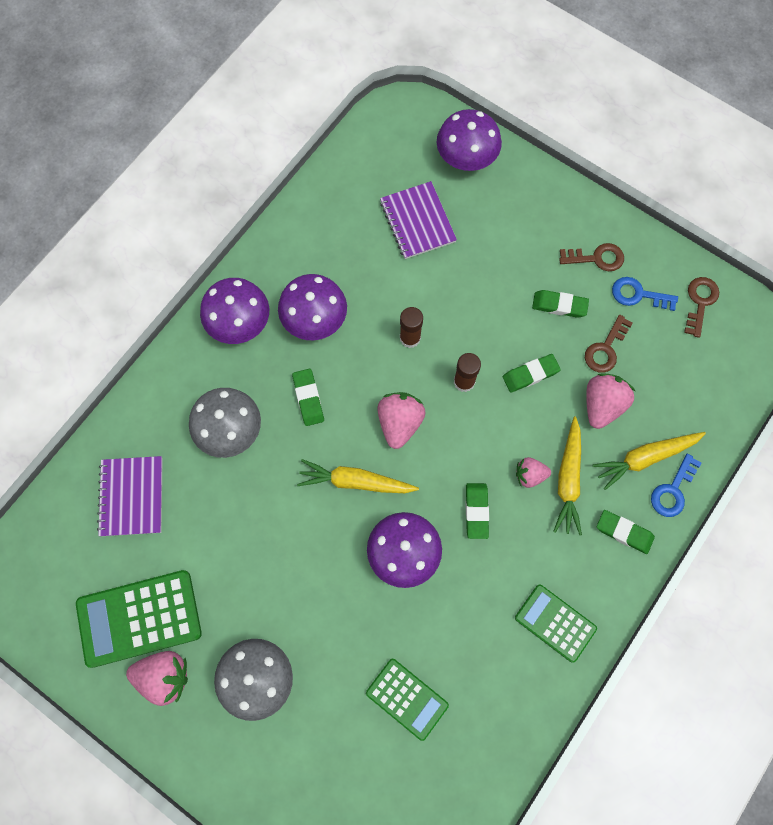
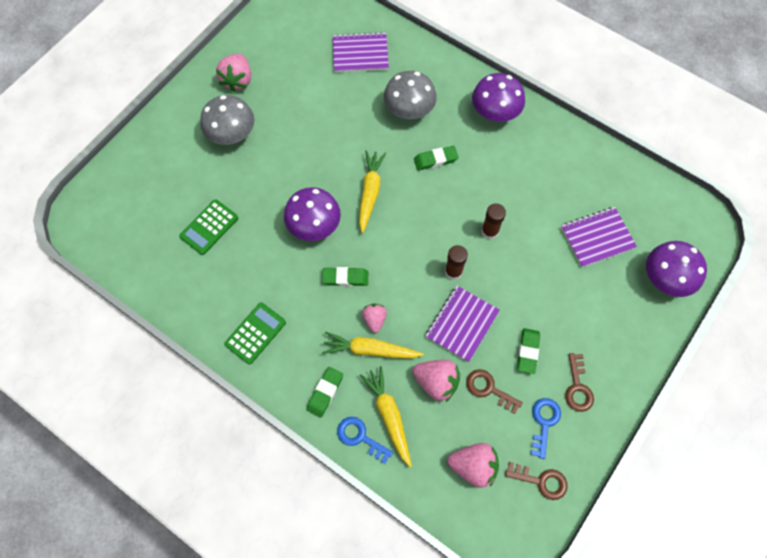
camera: 90 degrees right, 5 degrees down
(139, 618) = (277, 64): green calculator -> none
(314, 319) = (501, 163): purple mushroom -> none
(399, 423) = (417, 223): pink strawberry -> pink strawberry (473, 466)
(530, 374) = (462, 324): green eraser -> purple notebook

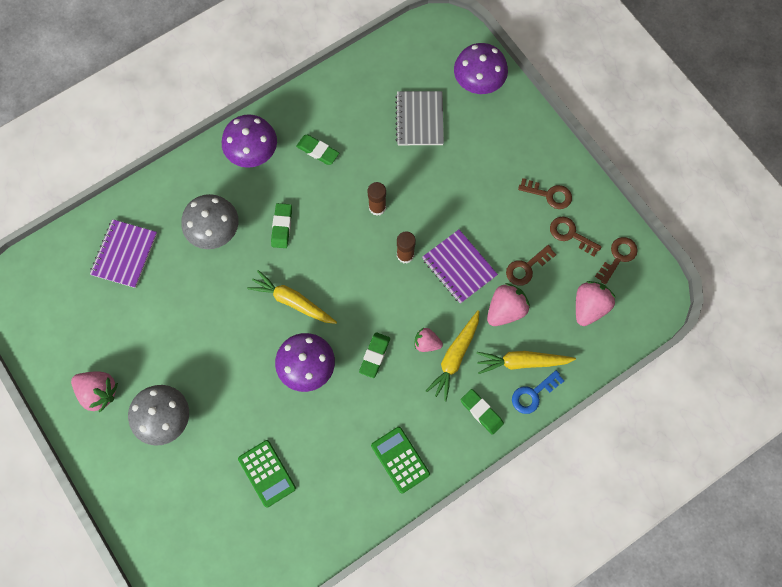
camera: 70 degrees left, 5 degrees up
(528, 351) = (504, 222): green eraser -> green eraser (318, 151)
(544, 422) = (570, 234): blue key -> brown key
(597, 238) = (419, 119): purple notebook -> grey notebook

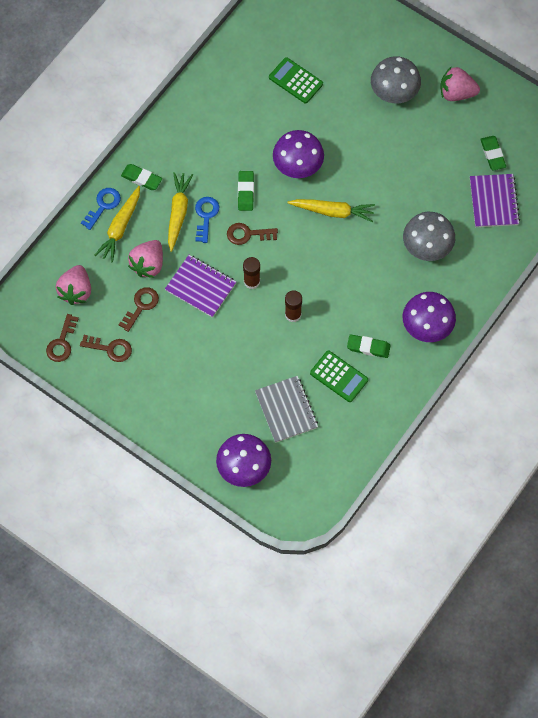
camera: 160 degrees right, 5 degrees down
(282, 227) = (370, 269): green eraser -> green eraser (492, 154)
(400, 459) = (195, 123): green calculator -> green calculator (339, 376)
(426, 343) = (206, 216): pink strawberry -> blue key
(522, 362) = (120, 227): yellow carrot -> yellow carrot turned 135 degrees clockwise
(549, 195) = (140, 379): brown key -> brown key (247, 234)

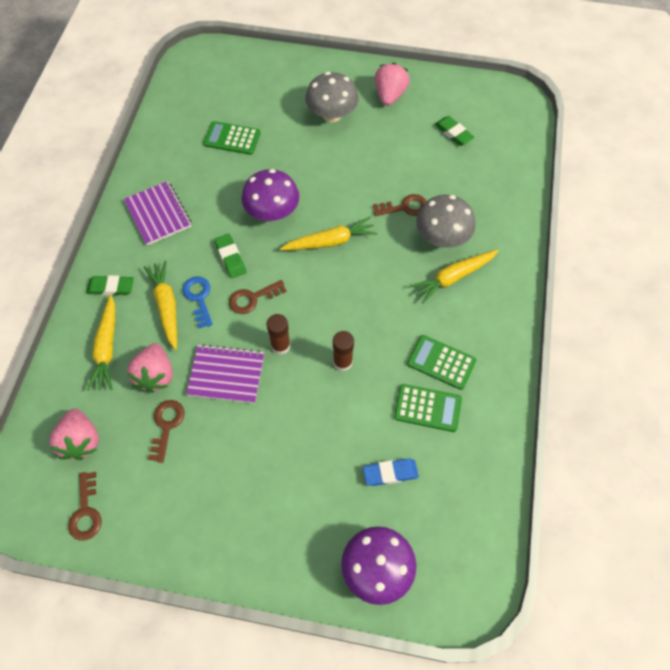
camera: 25 degrees left, 5 degrees down
(103, 205) = (78, 332): blue key -> none
(110, 349) = (150, 492): brown key -> brown key (405, 207)
(286, 410) = (390, 473): grey notebook -> blue eraser
(368, 347) = (441, 362): green eraser -> green calculator
(417, 284) = (453, 277): none -> yellow carrot
(427, 326) = (488, 314): purple mushroom -> none
(456, 93) = (389, 95): pink strawberry -> pink strawberry turned 120 degrees clockwise
(494, 201) = (480, 172): purple notebook -> purple notebook (158, 214)

